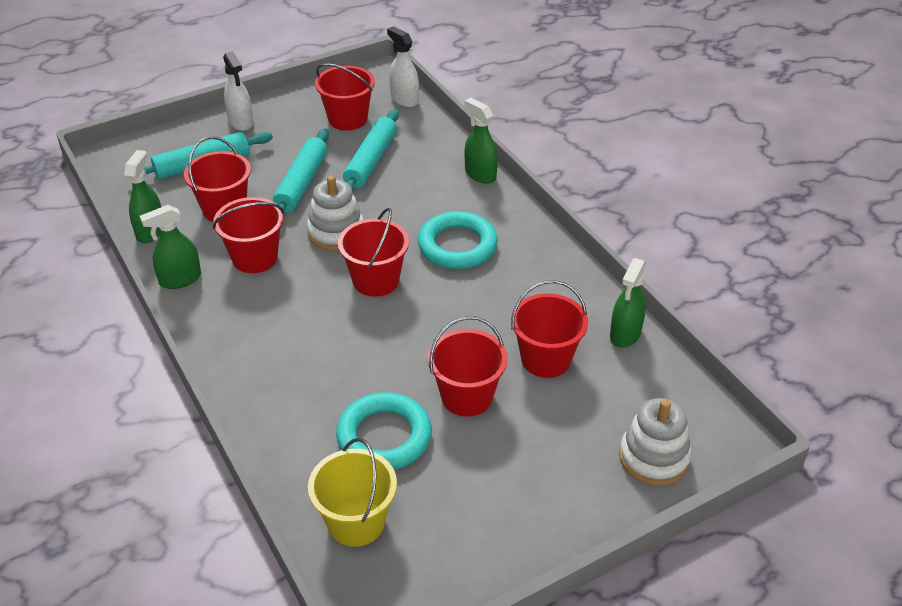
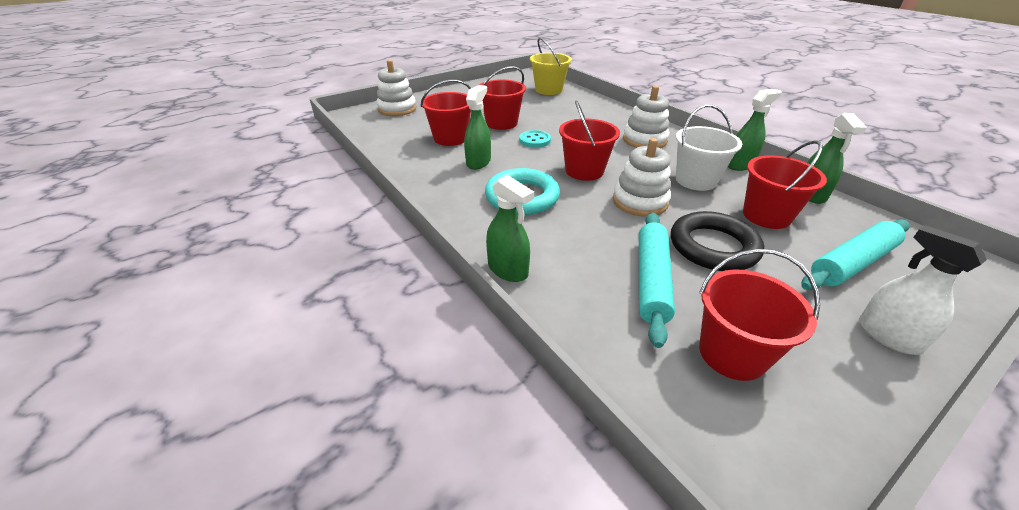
camera: 175 degrees right, 5 degrees down
(255, 258) = (696, 180): red bucket -> white bucket
(265, 336) = (644, 140): none -> white stacking toy
(301, 183) = (713, 246): turquoise rolling pin -> black ring
(384, 437) = (545, 110): turquoise ring -> none
(404, 99) = (664, 412): white spray bottle -> none
(422, 346) = (535, 140): none -> turquoise button
(625, 334) = (390, 151): green spray bottle -> green spray bottle (478, 162)

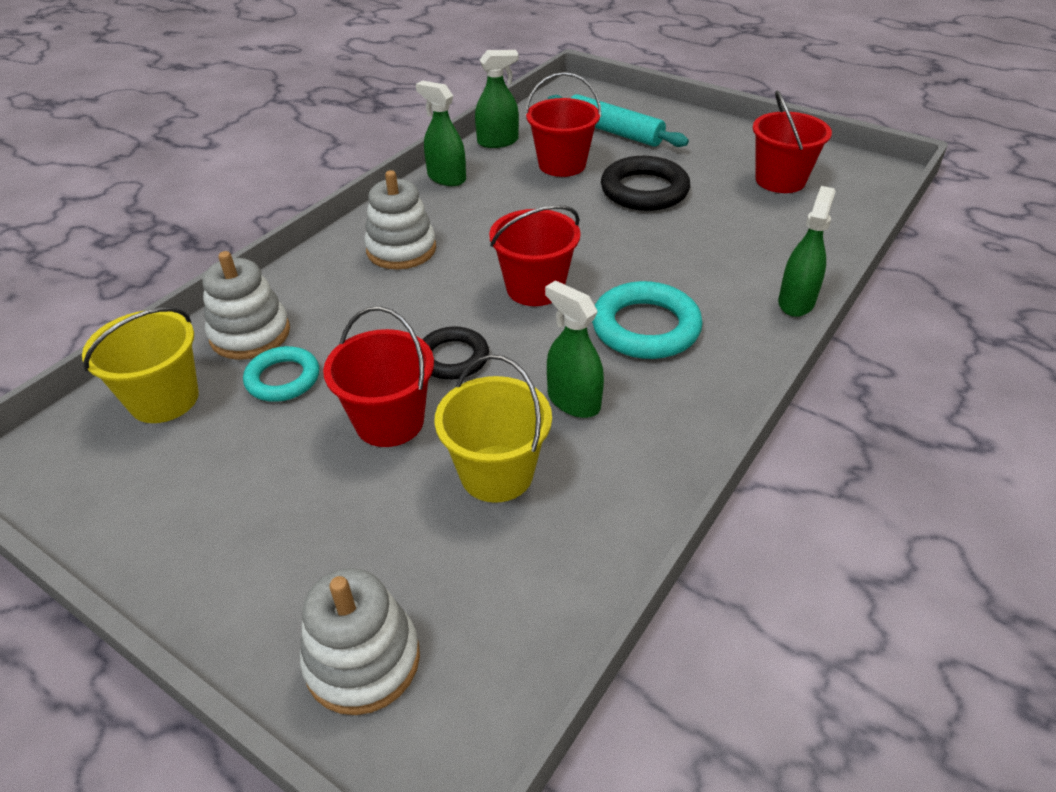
camera: 110 degrees left, 5 degrees up
(450, 138) = (496, 473): red bucket -> yellow bucket
(478, 162) = (573, 401): green spray bottle -> green spray bottle turned 45 degrees clockwise
(535, 140) = (453, 358): turquoise button -> black ring
(546, 107) = (283, 379): none -> turquoise ring
(640, 202) = (588, 237): white stacking toy -> white stacking toy (250, 334)
(651, 280) = (728, 218): turquoise rolling pin -> none
(696, 180) = (508, 204): white bucket -> none
(887, 336) = (698, 127): white spray bottle -> none

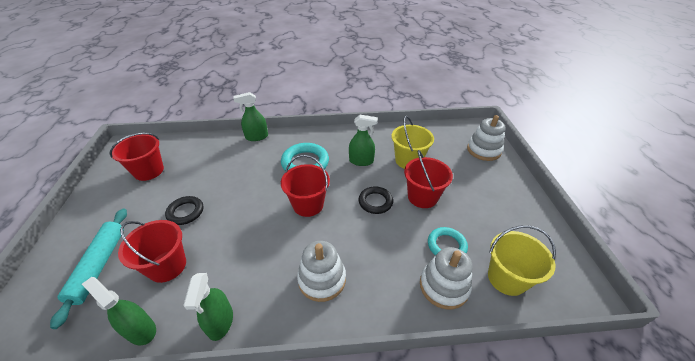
camera: 130 degrees left, 0 degrees up
(573, 401) = (361, 161): green spray bottle -> green spray bottle turned 90 degrees counterclockwise
(644, 190) = (185, 212): black ring -> black ring, size x0.64

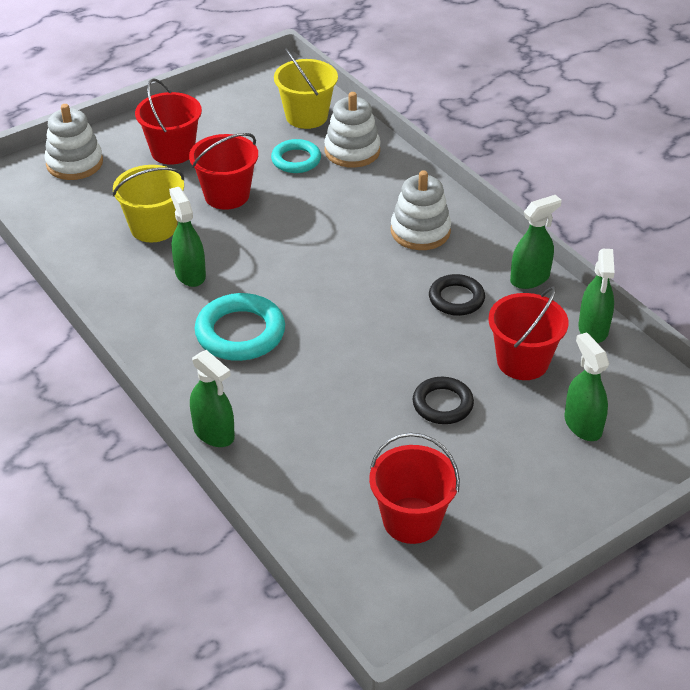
camera: 120 degrees left, 0 degrees up
(99, 266) = (582, 425): turquoise rolling pin -> green spray bottle
(308, 205) = (325, 289): red bucket -> red bucket (172, 151)
(375, 202) = (269, 231): black ring -> black ring (456, 299)

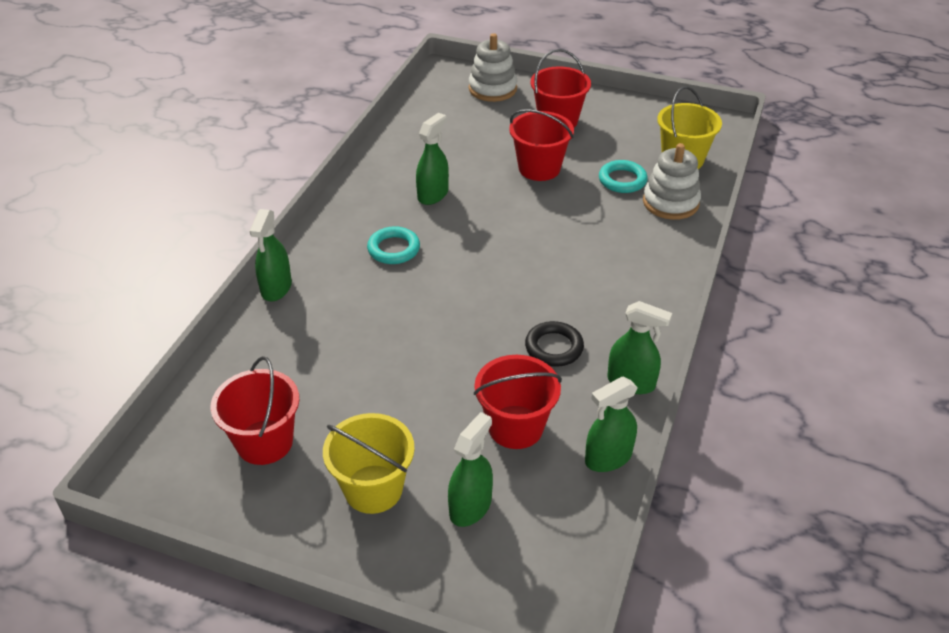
camera: 55 degrees right, 0 degrees up
(153, 227) = (464, 154): yellow bucket -> yellow bucket (373, 489)
(240, 333) = (393, 249): turquoise ring -> turquoise ring, size x0.64
(420, 231) = (616, 287): white stacking toy -> none
(442, 404) = (415, 399): black ring -> none

